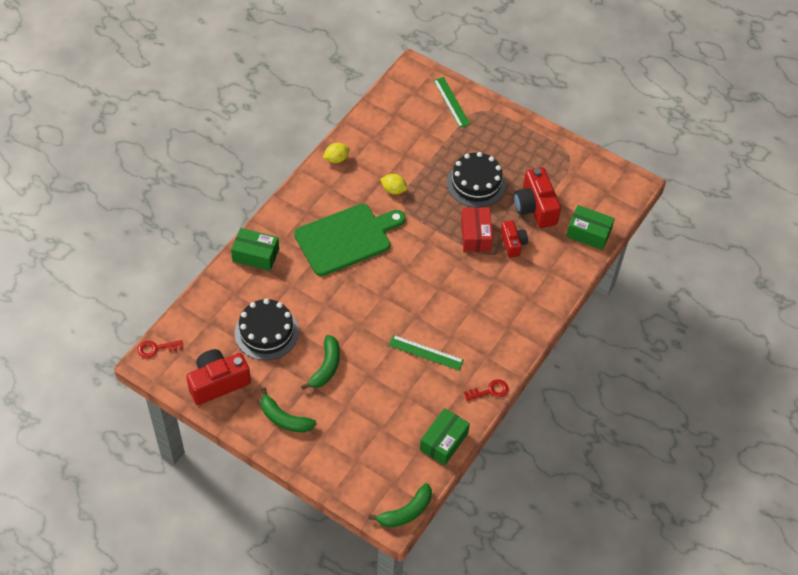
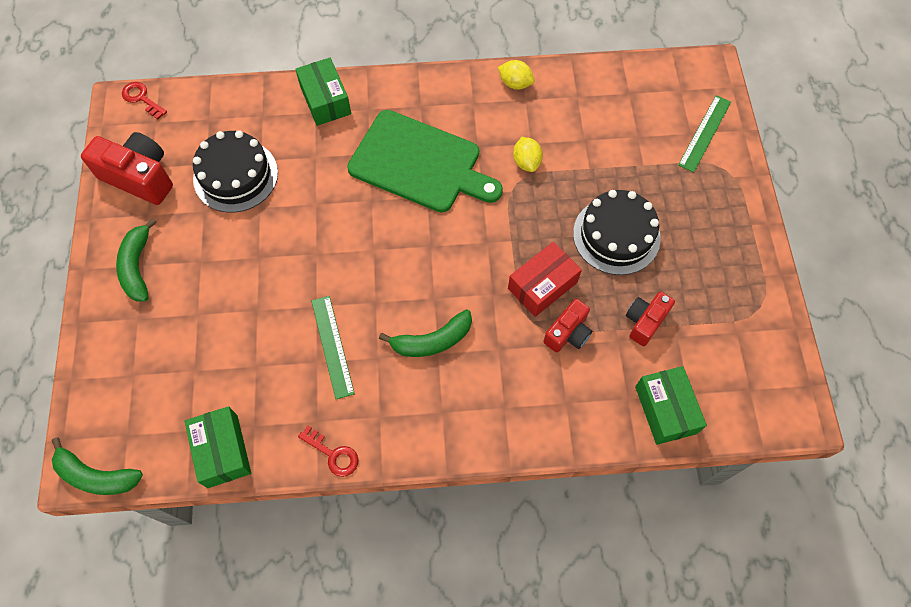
camera: 55 degrees right, 10 degrees up
(326, 367) = (234, 260): green banana -> green banana (432, 341)
(443, 441) = (222, 451): green box -> green box turned 75 degrees clockwise
(535, 207) = (645, 321): red camera -> red camera, size x0.60

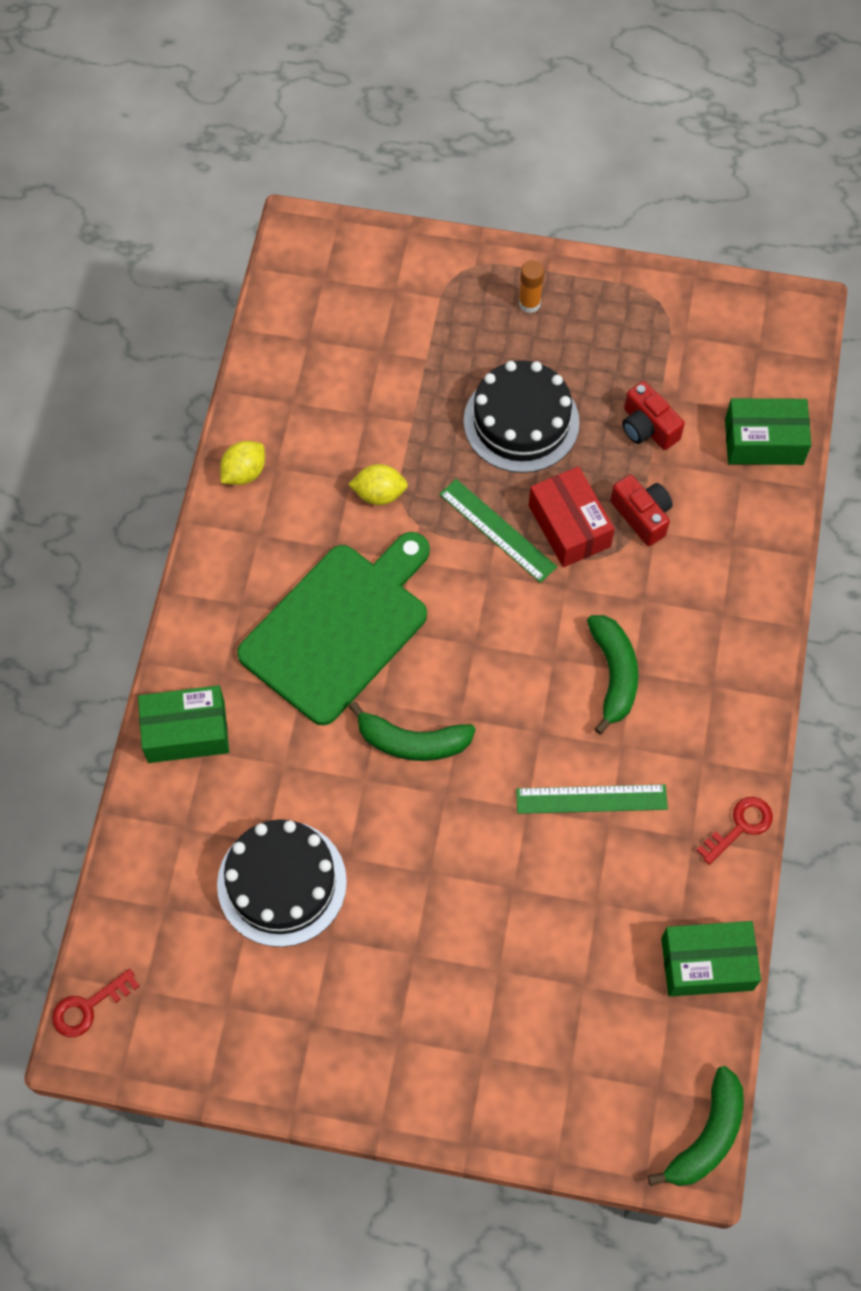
camera: 75 degrees left, 0 degrees up
(138, 266) = (398, 1046): green banana -> green banana (412, 742)
(139, 177) = (240, 1027): red camera -> none
(704, 133) = (400, 275): green ruler -> green ruler (497, 530)
(717, 219) = (529, 303): none -> orange glue stick

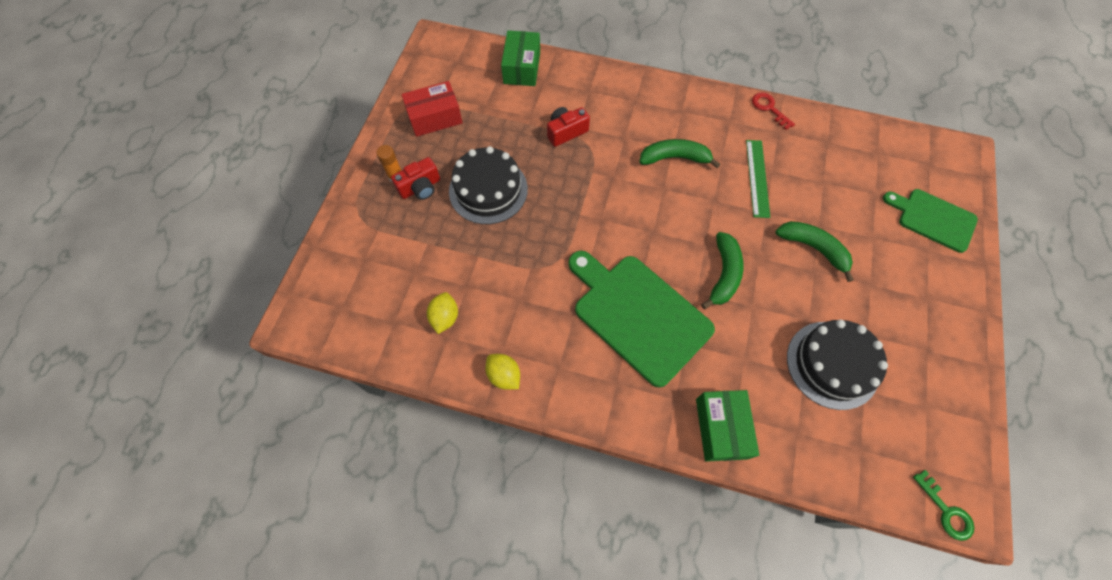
camera: 85 degrees left, 0 degrees up
(88, 1007) = (945, 510): red key -> green key
(379, 494) = (533, 281): yellow lemon -> yellow lemon (445, 317)
(497, 530) = (569, 211): green ruler -> none
(544, 1074) = (933, 219): none -> green cutting board
(569, 526) = (570, 171): red box -> red box (435, 117)
(647, 427) = (503, 122): red camera -> red camera (420, 187)
(706, 1136) = (951, 145): green banana -> green banana (813, 248)
(707, 964) = (853, 133): green box -> none

